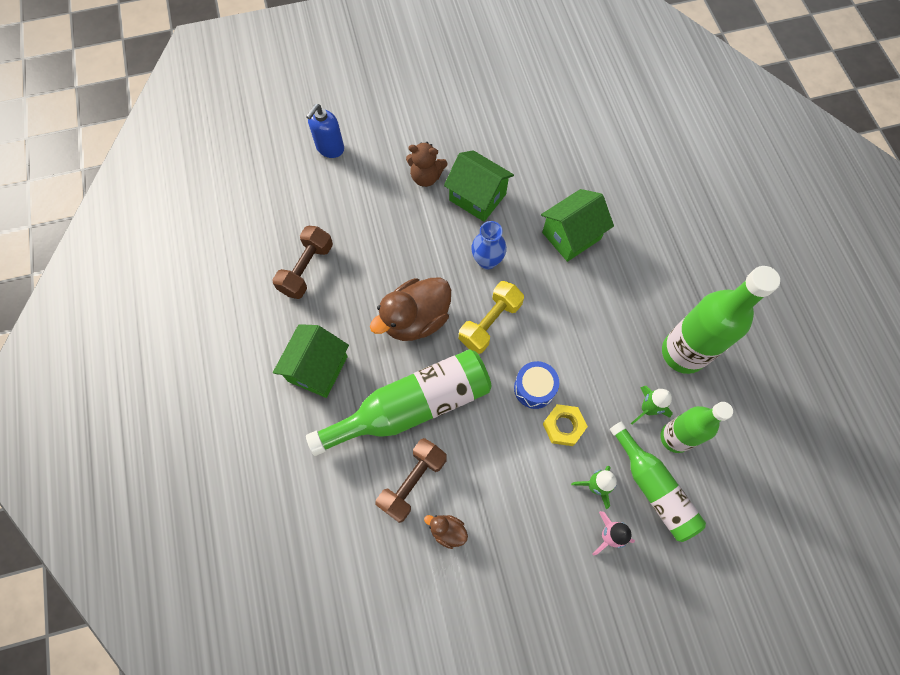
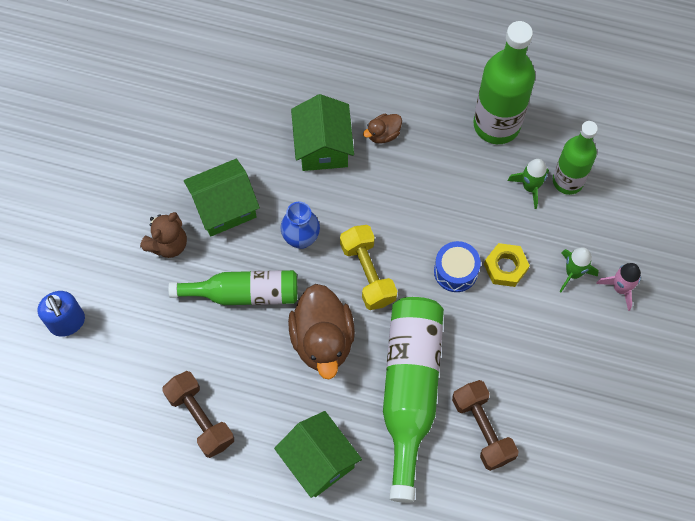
camera: 60 degrees left, 0 degrees up
(447, 531) = (544, 422): brown duck -> brown duck (383, 134)
(654, 488) = (601, 226): green bottle -> green bottle (244, 293)

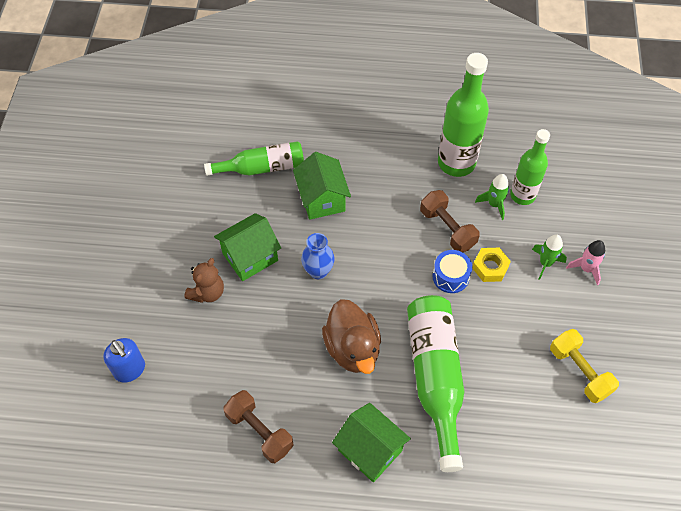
camera: 10 degrees left, 10 degrees down
(244, 293) = (279, 321): green bottle -> green bottle (262, 167)
(368, 273) = (379, 289): yellow dumbbell -> yellow dumbbell (579, 371)
(383, 134) = (368, 183): brown duck -> none
(482, 429) = (504, 399): brown dumbbell -> brown dumbbell (447, 229)

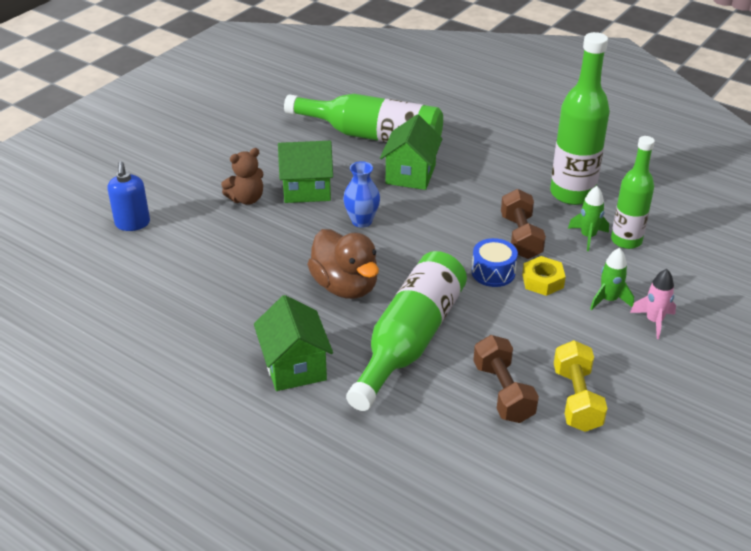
camera: 30 degrees right, 20 degrees down
(259, 431) = (203, 309): brown dumbbell -> brown dumbbell (503, 392)
(262, 167) = (373, 136): green bottle -> green bottle, size x1.53
(352, 348) = (345, 286): brown duck -> brown duck turned 45 degrees counterclockwise

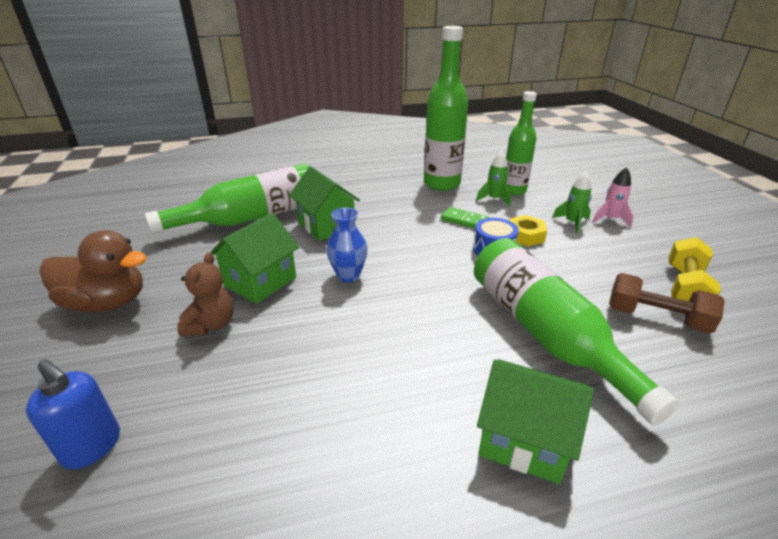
camera: 50 degrees left, 5 degrees down
(345, 286) = (427, 331): brown duck -> brown duck (107, 303)
(520, 237) = (464, 220): brown dumbbell -> green domino
(576, 399) = (685, 288): yellow dumbbell -> yellow dumbbell turned 75 degrees clockwise

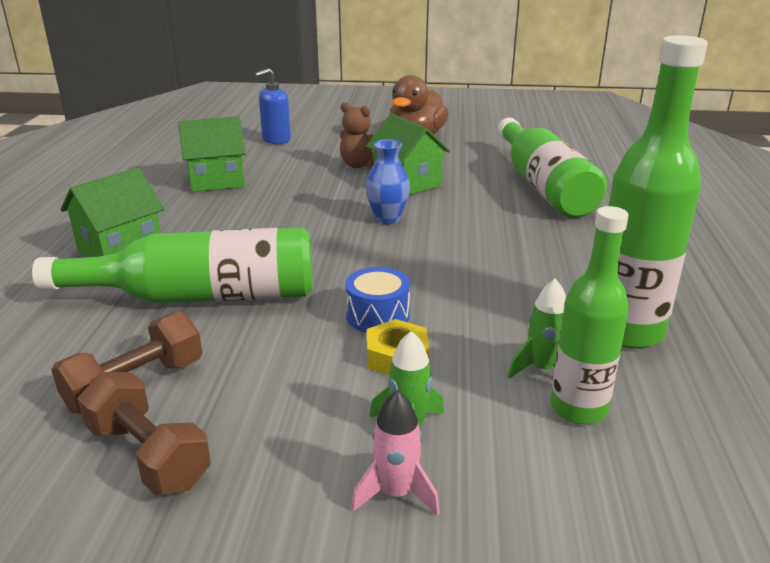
camera: 110 degrees right, 5 degrees down
(326, 225) = (505, 220): green house -> green house (216, 180)
(464, 220) = (474, 316): green domino -> none
(685, 288) = (148, 455): yellow dumbbell -> brown dumbbell

